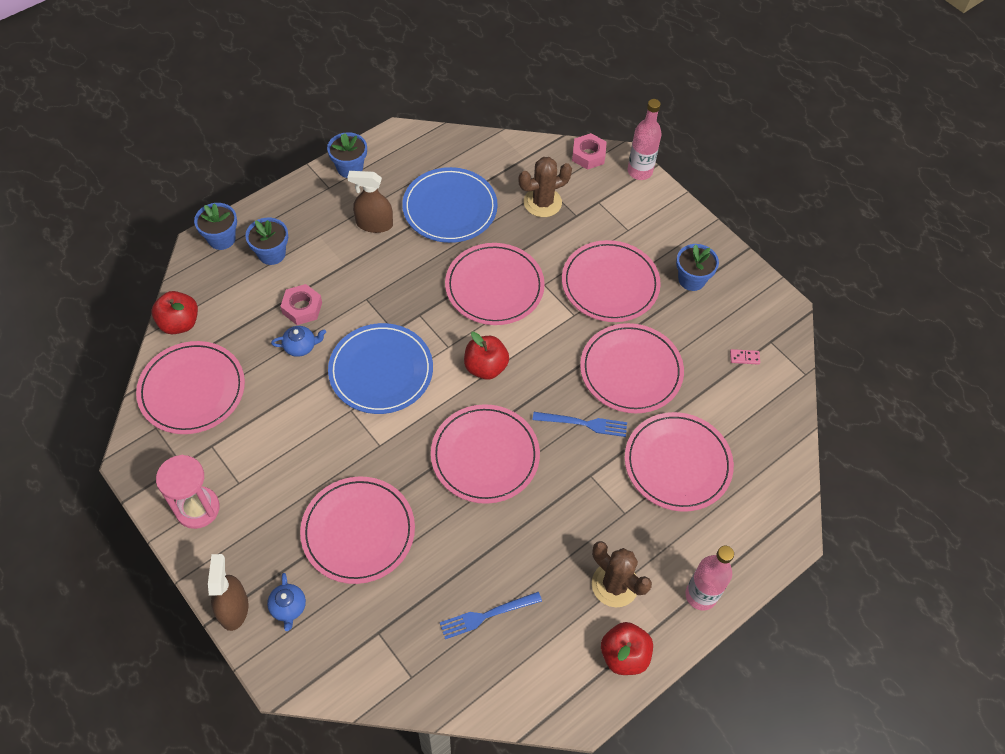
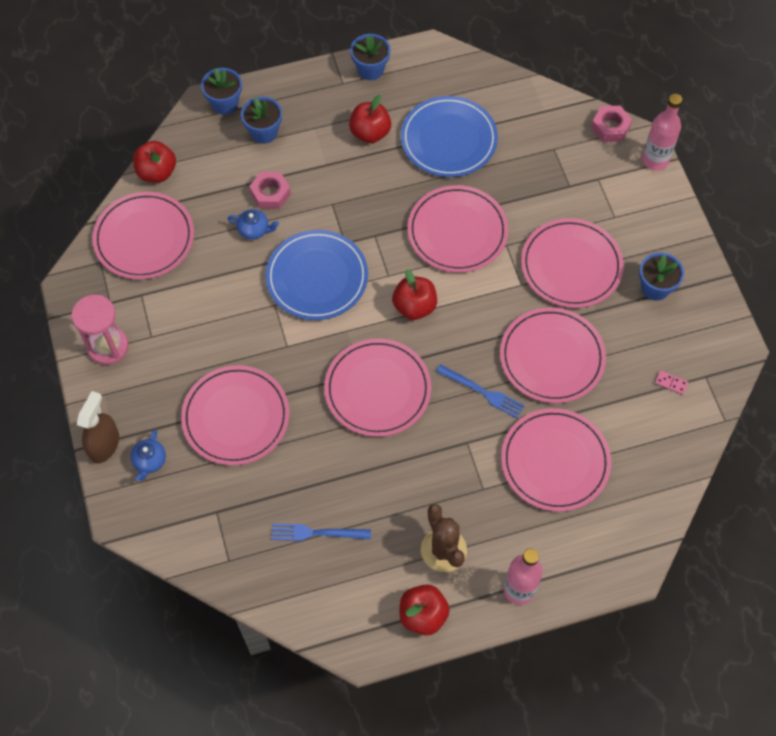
camera: 25 degrees right, 5 degrees up
(374, 224) = (370, 133): brown spray bottle -> red apple
(542, 202) = (541, 162): brown cactus -> none

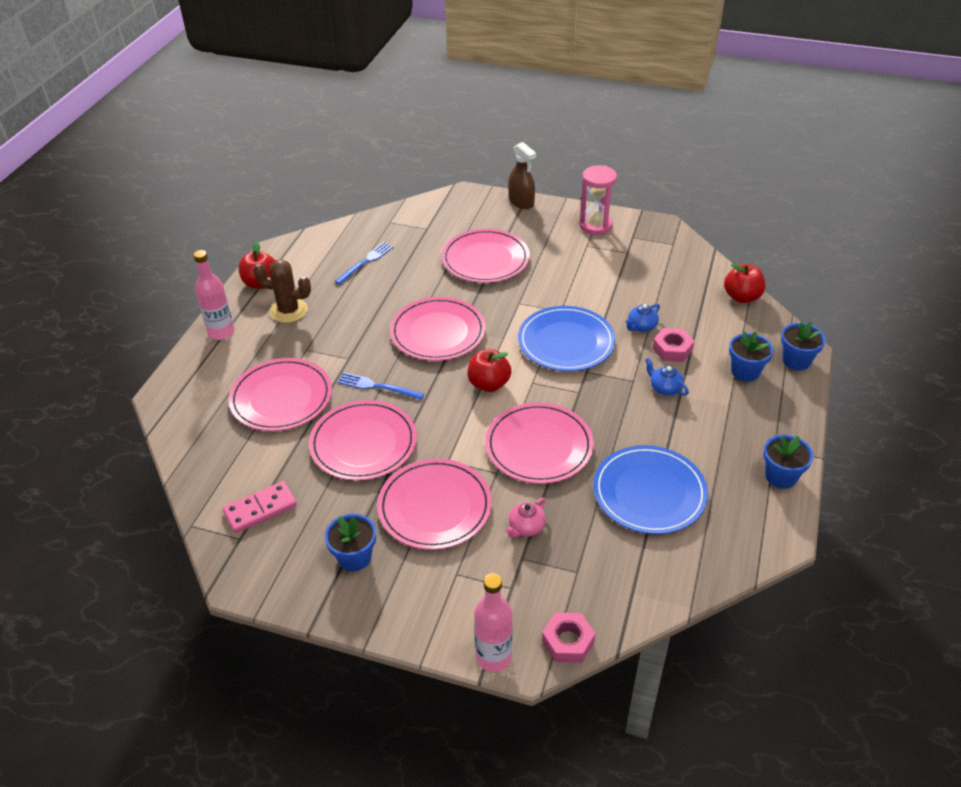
camera: 125 degrees right, 20 degrees down
(144, 238) = (679, 270): pink plate -> none
(150, 461) = (490, 215): blue teapot -> blue teapot (664, 388)
(370, 133) = (697, 439): red apple -> none
(482, 392) = (377, 386): blue fork -> blue fork turned 45 degrees clockwise
(542, 197) = (526, 527): none -> pink teapot
(671, 383) = (260, 509): pink domino -> pink domino, size x2.04

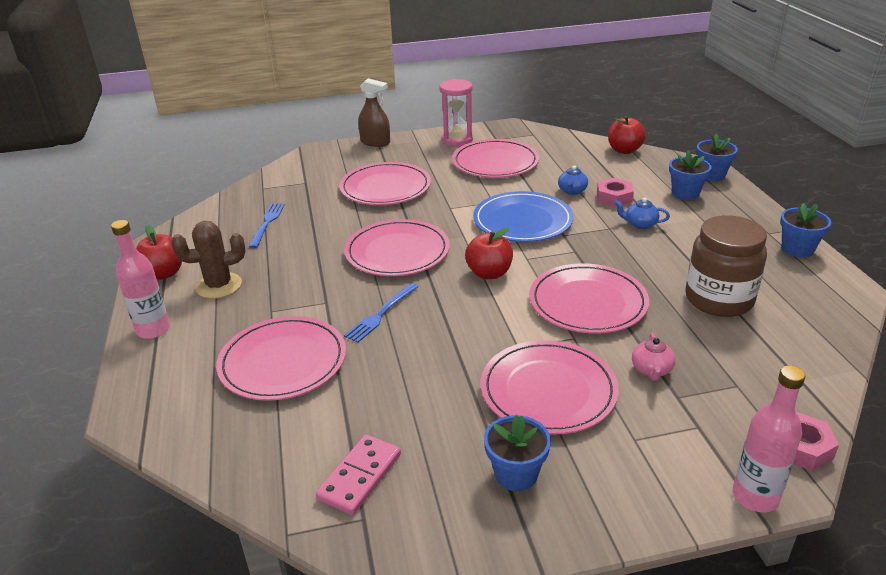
camera: 30 degrees left, 10 degrees down
(363, 443) = (416, 366): pink plate -> pink plate (495, 162)
(377, 386) = (381, 314): blue fork -> blue fork turned 45 degrees counterclockwise
(649, 492) = (719, 299): blue plate -> brown jar

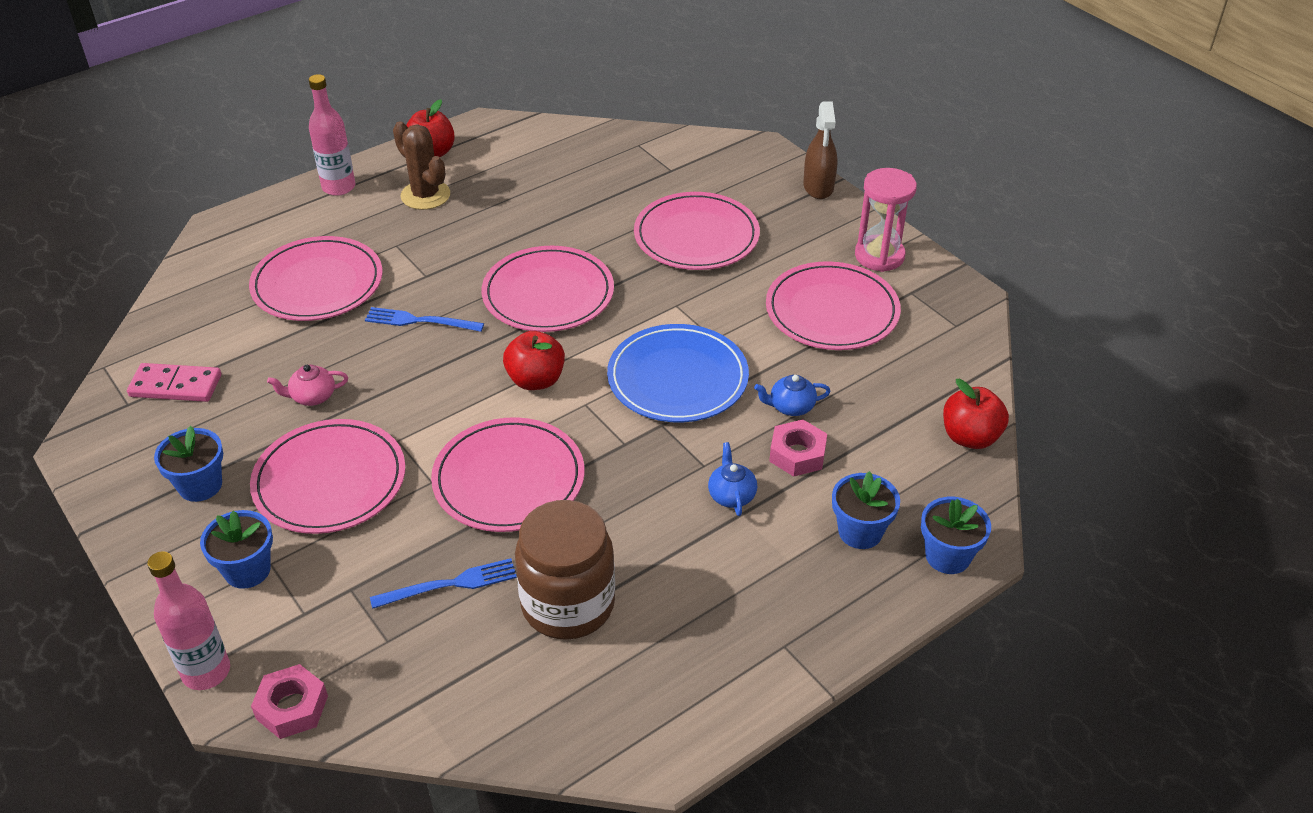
camera: 65 degrees right, 10 degrees up
(267, 223) = (561, 178): blue fork -> blue fork (450, 584)
(651, 370) = (392, 559): pink teapot -> pink teapot (312, 397)
(797, 249) = (750, 684): blue flower pot -> blue flower pot (247, 570)

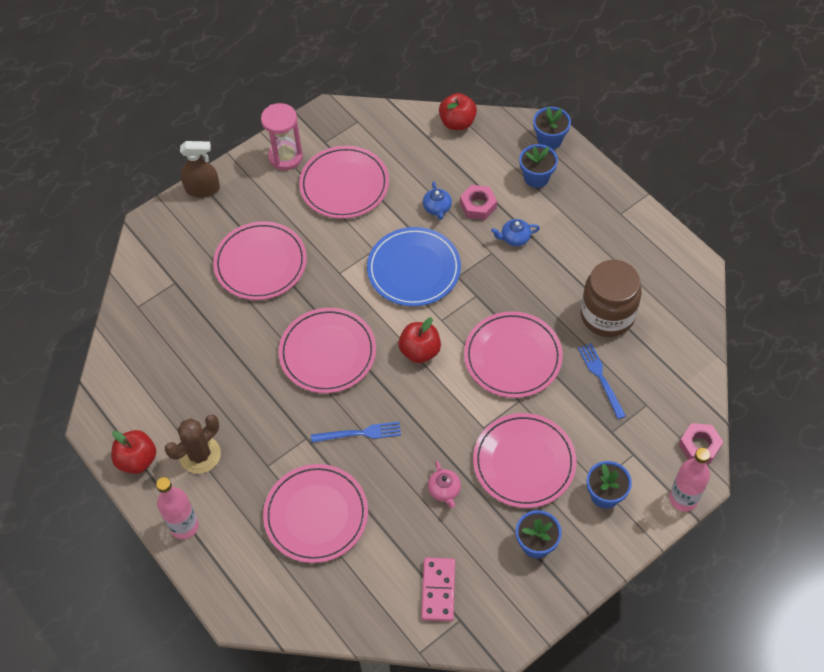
camera: 90 degrees left, 15 degrees up
(420, 321) = (359, 433): blue fork -> blue fork turned 105 degrees counterclockwise

